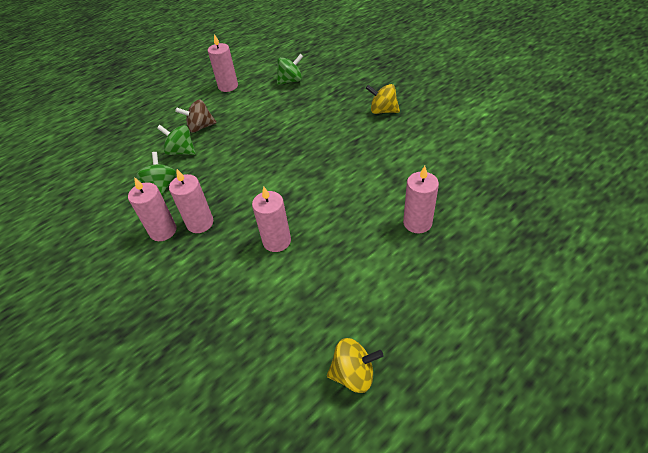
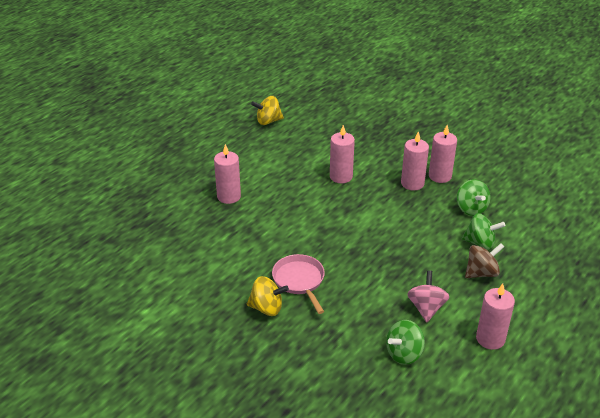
camera: 165 degrees right, 10 degrees down
(259, 105) = (426, 308): none -> pink spinning top
(352, 129) = (299, 281): none -> pink pan

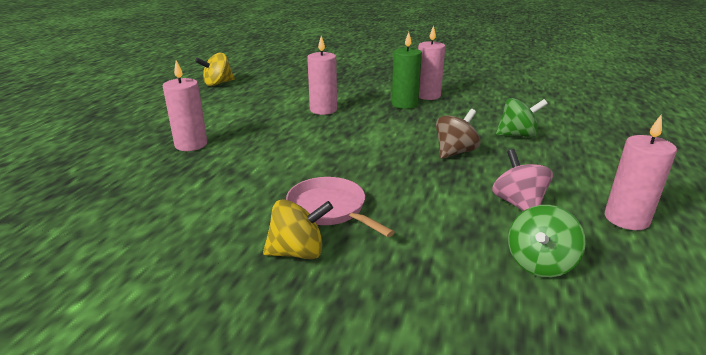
camera: 20 degrees left, 10 degrees down
(412, 183) = (404, 104): pink candle -> green candle
(471, 209) = (481, 112): green spinning top -> none
(481, 273) = (545, 159): brown spinning top -> brown spinning top (455, 152)

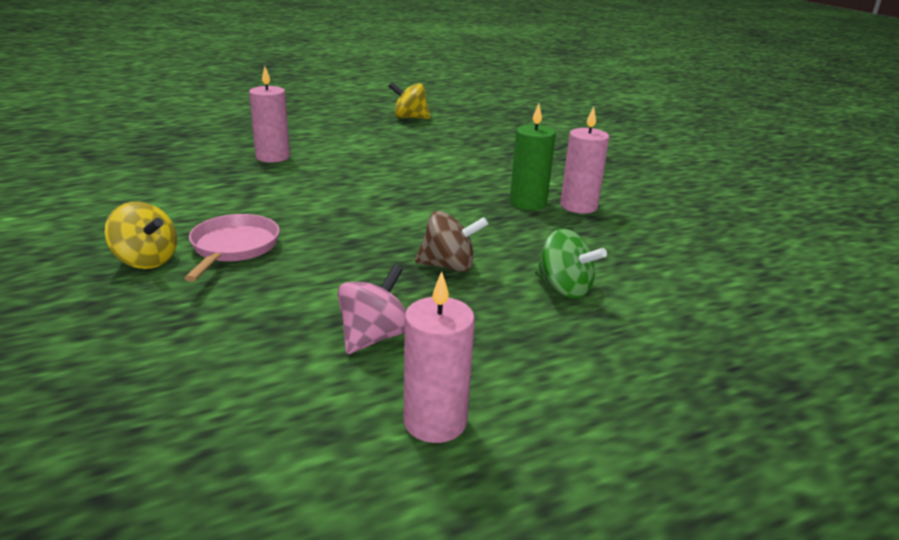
camera: 45 degrees right, 0 degrees up
(323, 110) = (435, 174): pink candle -> none
(540, 263) = (253, 384): green spinning top -> none

